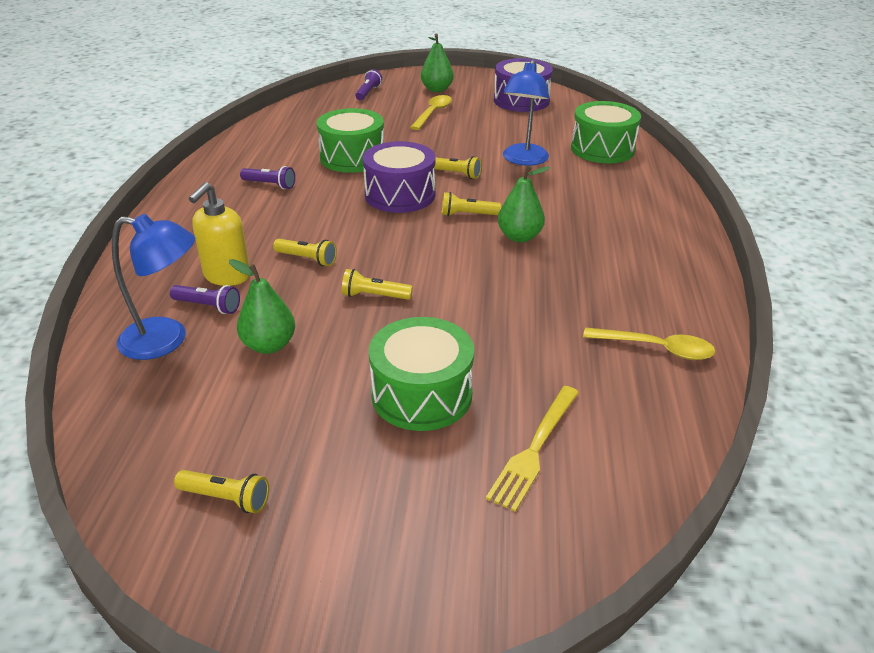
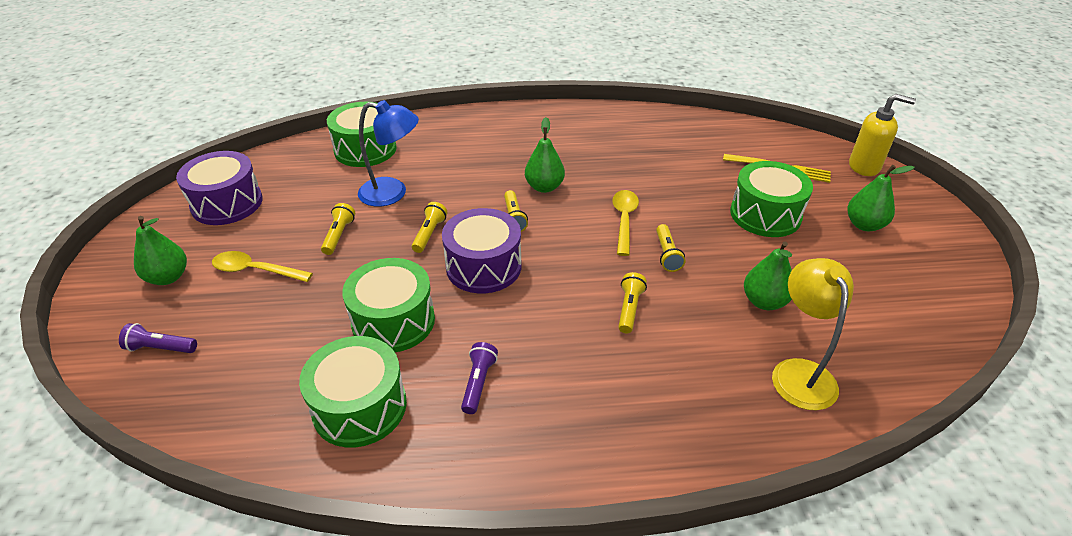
camera: 100 degrees left, 5 degrees up
(166, 340) = (799, 372): blue lamp -> yellow lamp
(208, 306) = (737, 359): purple flashlight -> none
(226, 498) = (915, 282): yellow flashlight -> yellow flashlight (339, 235)
(227, 276) = (683, 361): yellow soap dispenser -> yellow soap dispenser (864, 167)
(278, 146) = (360, 407): none -> green drum
(364, 496) = (864, 225): none -> green pear
(656, 348) = (662, 129): yellow spoon -> yellow spoon (624, 220)

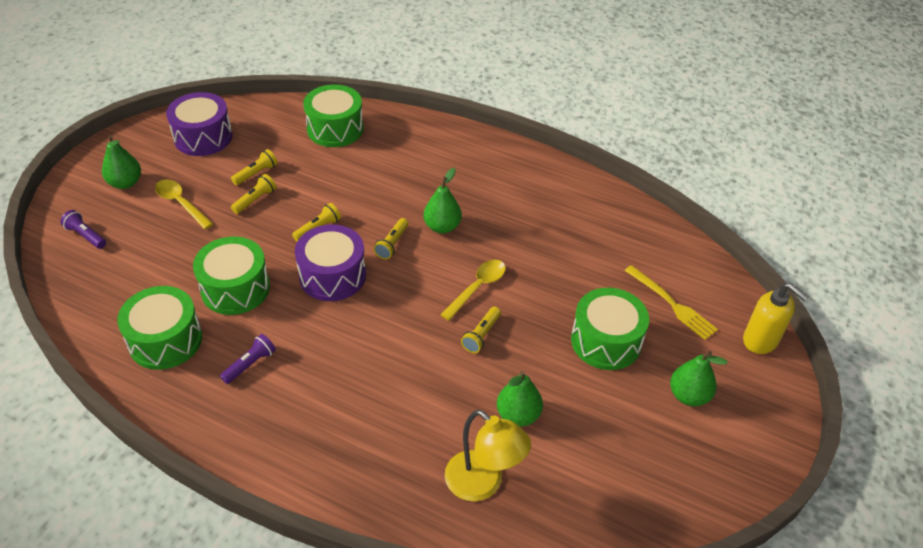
camera: 30 degrees right, 5 degrees up
(392, 193) = (322, 180): blue lamp -> none
(629, 309) = (406, 365): yellow flashlight -> yellow flashlight (256, 173)
(799, 372) = (483, 484): yellow lamp -> yellow lamp turned 105 degrees clockwise

